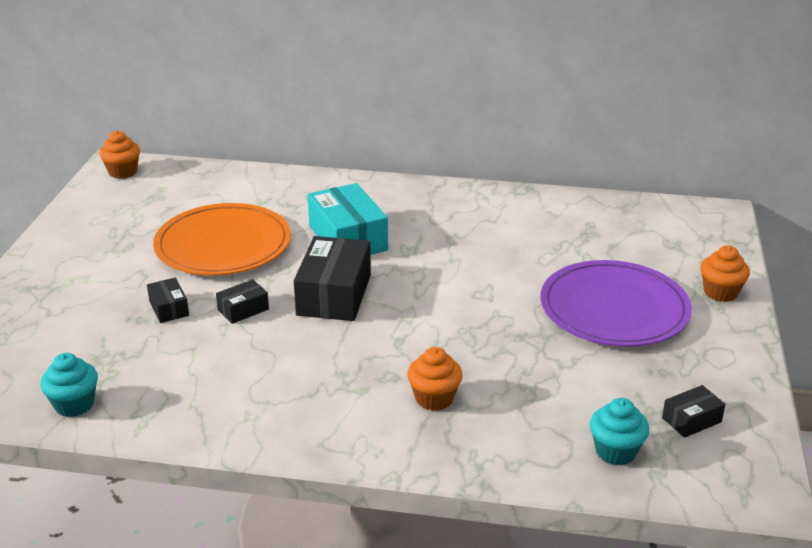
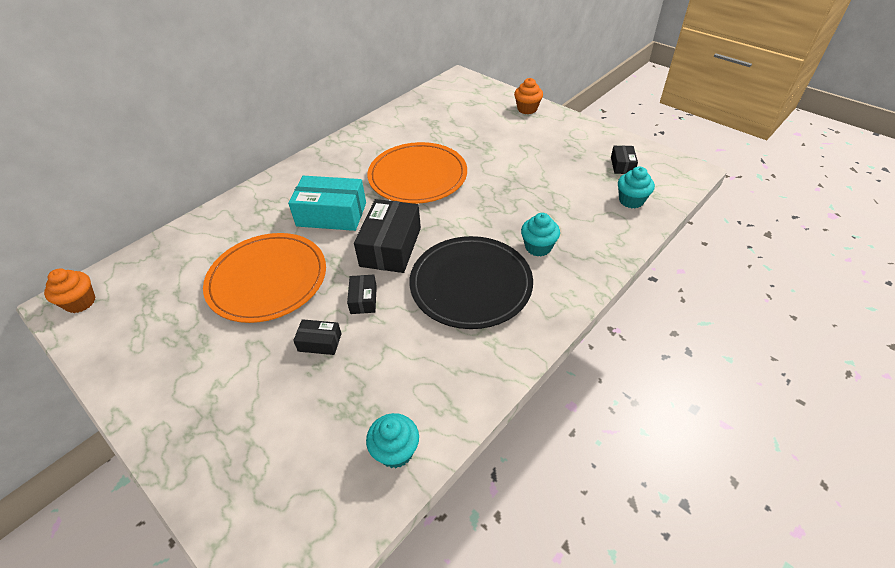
camera: 55 degrees left, 15 degrees up
(325, 370) = (471, 284): none -> black plate
(334, 294) = (391, 247): black box -> black box turned 60 degrees clockwise
(434, 398) = (538, 247): orange cupcake -> turquoise cupcake
(471, 264) = (417, 176): none -> orange plate
(614, 308) = (510, 146): purple plate -> none

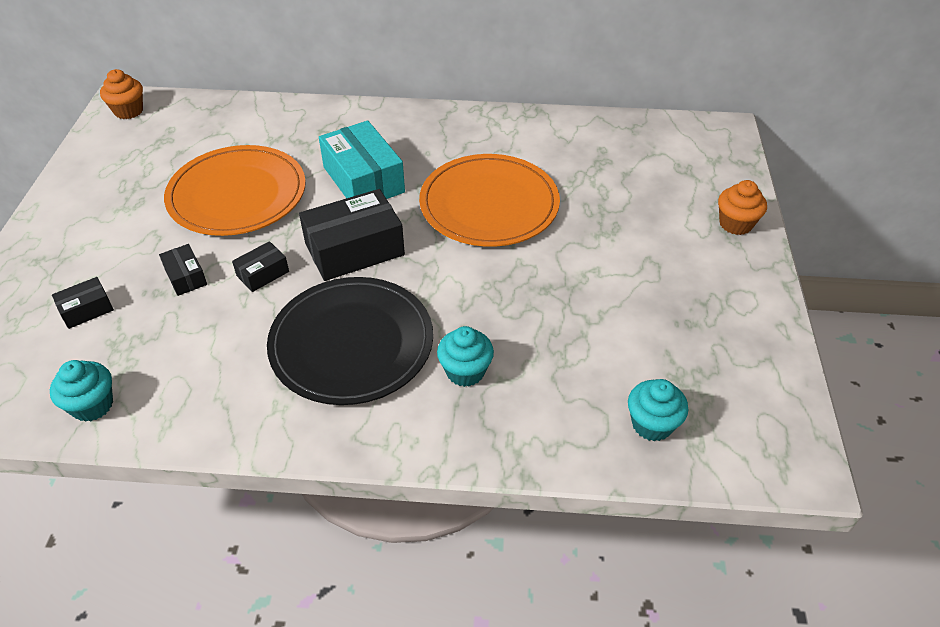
camera: 50 degrees right, 0 degrees up
(622, 165) = (723, 380): black box -> black box (87, 310)

